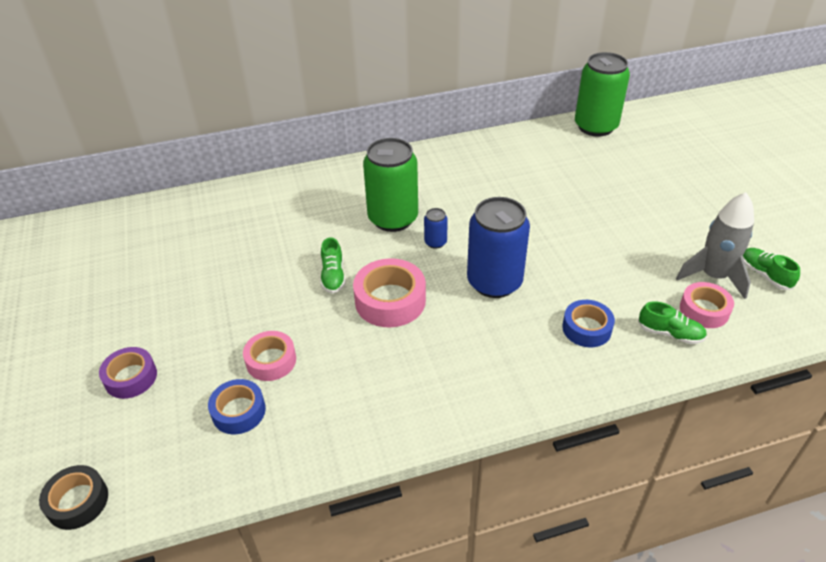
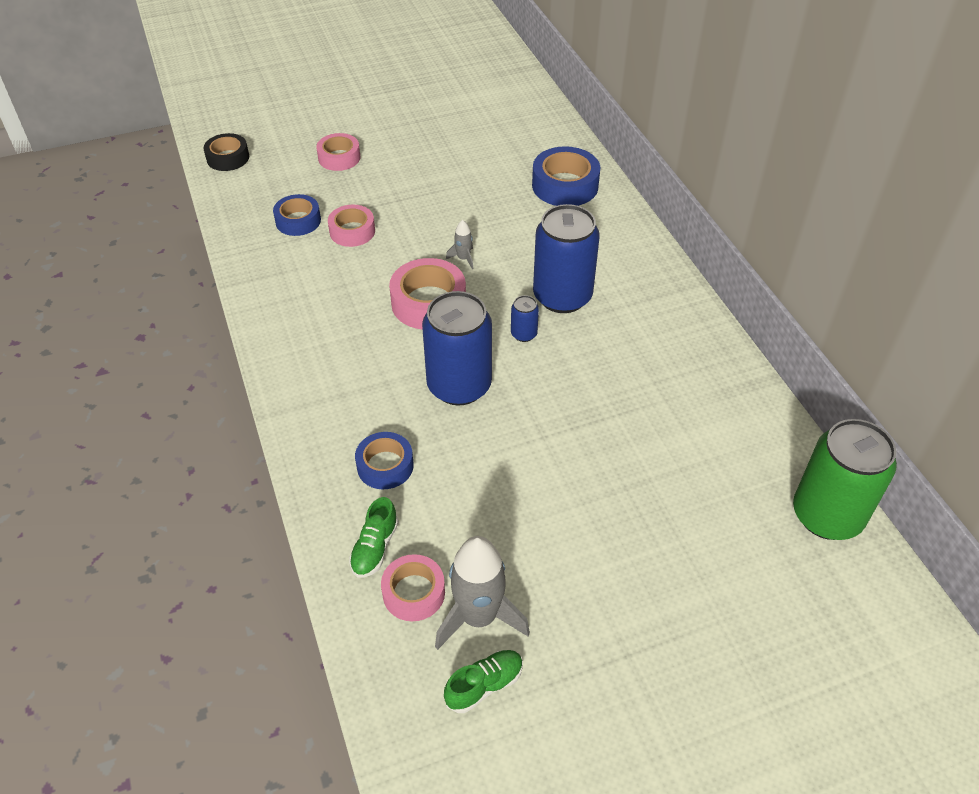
camera: 85 degrees right, 5 degrees up
(131, 377) = (339, 158): purple tape -> pink tape
(246, 208) = (565, 185): none -> blue tape
(333, 276) = (463, 258): green shoe -> grey rocket
(393, 218) = (562, 296): green can -> blue can

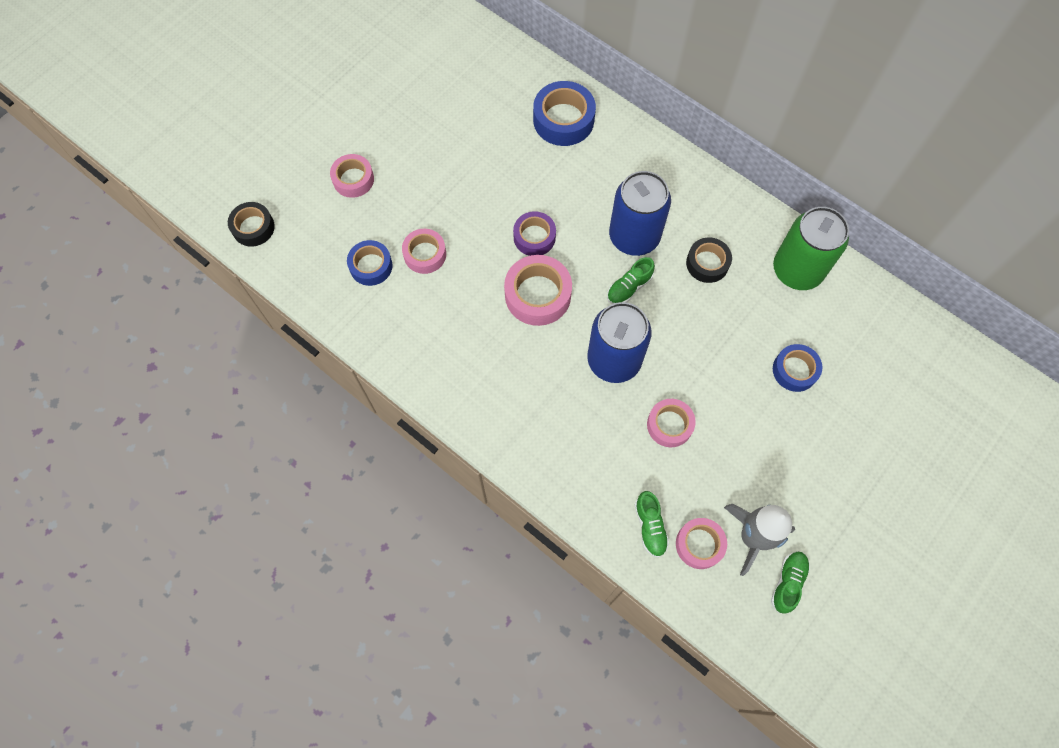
camera: 30 degrees left, 20 degrees up
(385, 466) = (610, 458): blue tape -> blue tape (795, 370)
(463, 258) = (534, 237): grey rocket -> purple tape
(471, 467) = (669, 425): none -> pink tape
(524, 334) = (629, 287): blue can -> green shoe
(622, 348) = (707, 263): none -> black tape
(827, 515) = (918, 334): green can -> green can (797, 270)

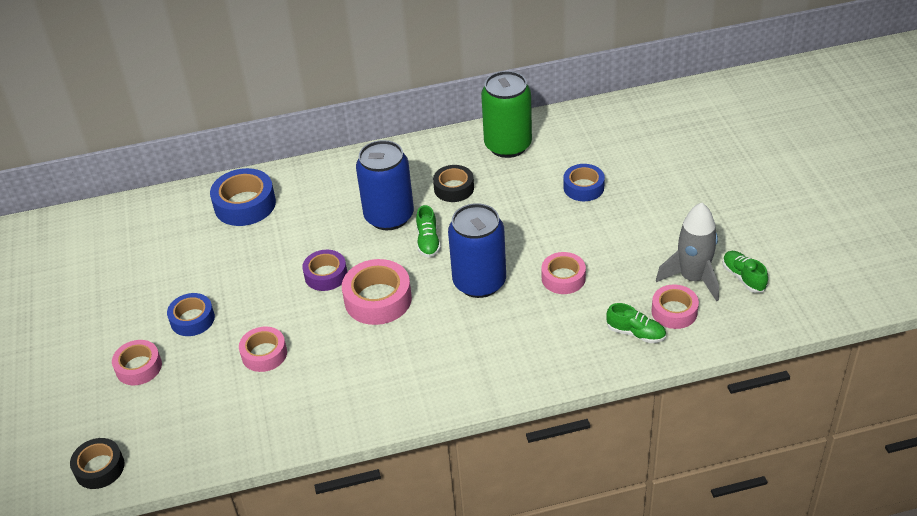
camera: 50 degrees left, 25 degrees down
(371, 266) = (234, 397): blue tape -> blue tape (192, 319)

